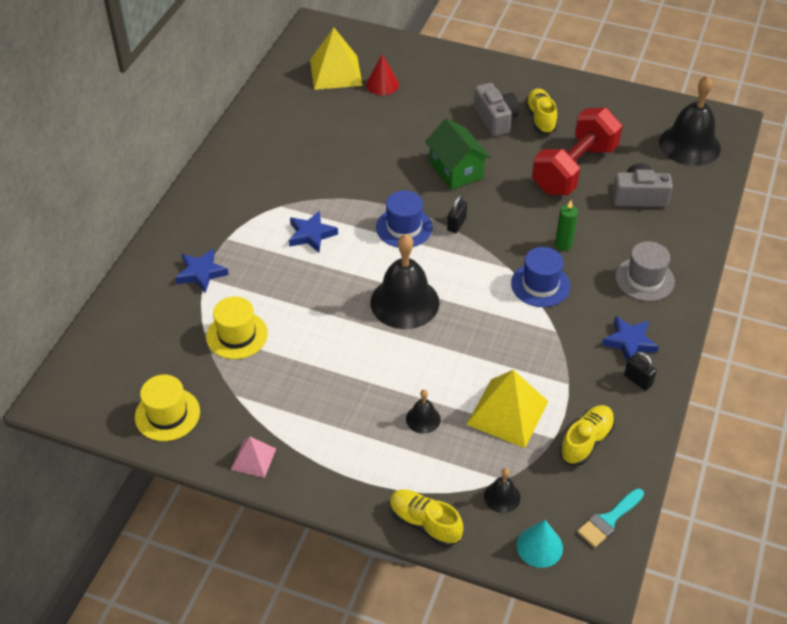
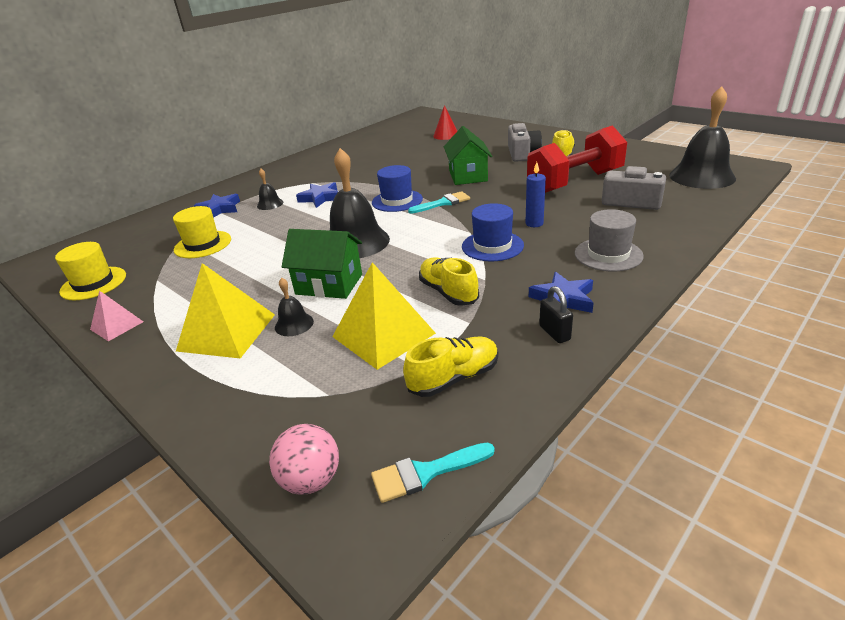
camera: 25 degrees right, 15 degrees down
(335, 72) = (417, 129): yellow pyramid -> yellow pyramid (227, 332)
(419, 365) = (329, 284): none -> green house
(424, 523) = (205, 417): yellow shoe -> yellow shoe (448, 292)
(456, 224) = (443, 203): black padlock -> turquoise brush
(502, 497) = (312, 411): black bell -> black bell (270, 204)
(539, 546) = (311, 480): turquoise cone -> pink ball
(563, 245) = (534, 223): green candle -> blue candle

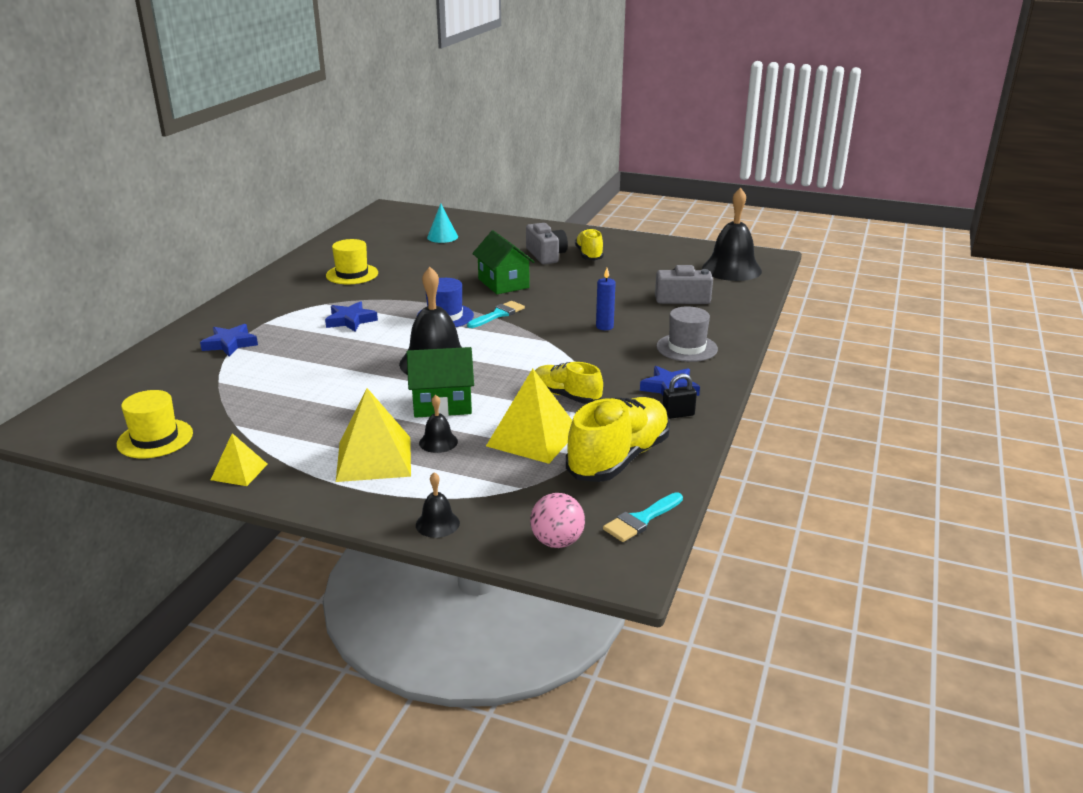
camera: 25 degrees left, 5 degrees down
(117, 325) = (239, 471): pink pyramid -> yellow pyramid
(203, 244) = (252, 384): yellow hat -> yellow hat (352, 274)
(270, 204) = (292, 332): black bell -> black bell (437, 524)
(446, 135) = (442, 237): red cone -> turquoise cone
(454, 378) = (619, 458): yellow shoe -> yellow shoe, size x1.64
(492, 246) = (578, 351): blue hat -> none
(554, 333) = (678, 414): black padlock -> black padlock turned 60 degrees counterclockwise
(575, 182) = (619, 283): red dumbbell -> none

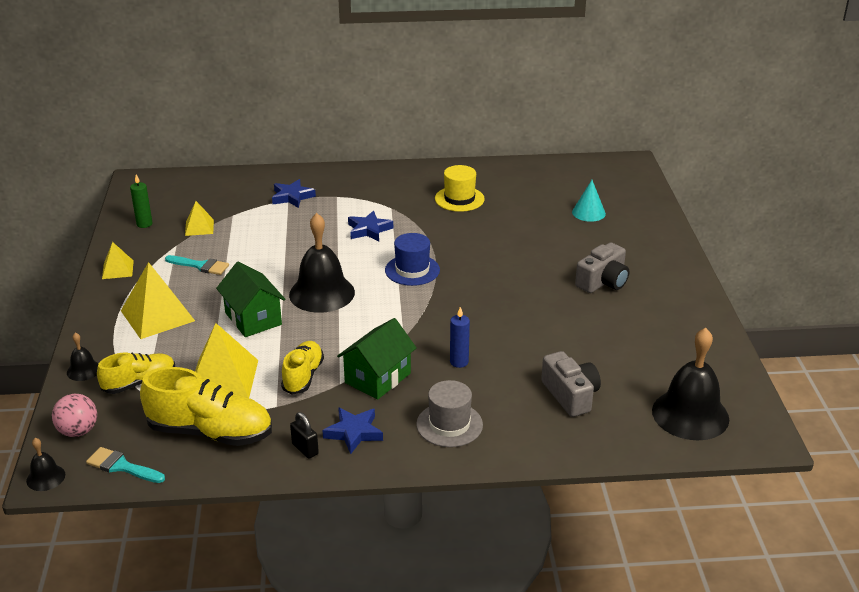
camera: 65 degrees right, 5 degrees up
(155, 439) = (144, 224): yellow hat -> green candle
(216, 405) = (199, 227): none -> yellow pyramid
(438, 442) = (194, 335): black bell -> black bell (45, 477)
(498, 314) = (438, 295): turquoise brush -> turquoise brush (200, 266)
(503, 283) = (509, 278): green house -> green house (378, 378)
(589, 255) = (631, 307): yellow shoe -> yellow shoe (139, 383)

